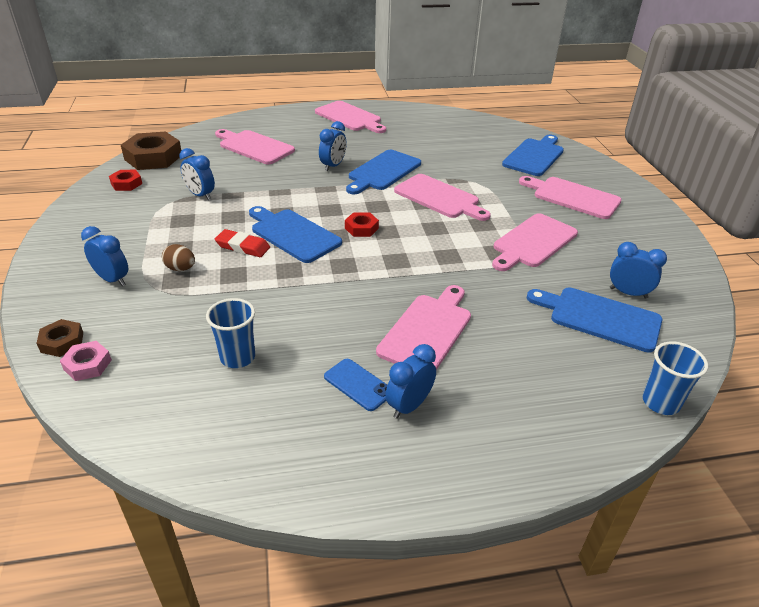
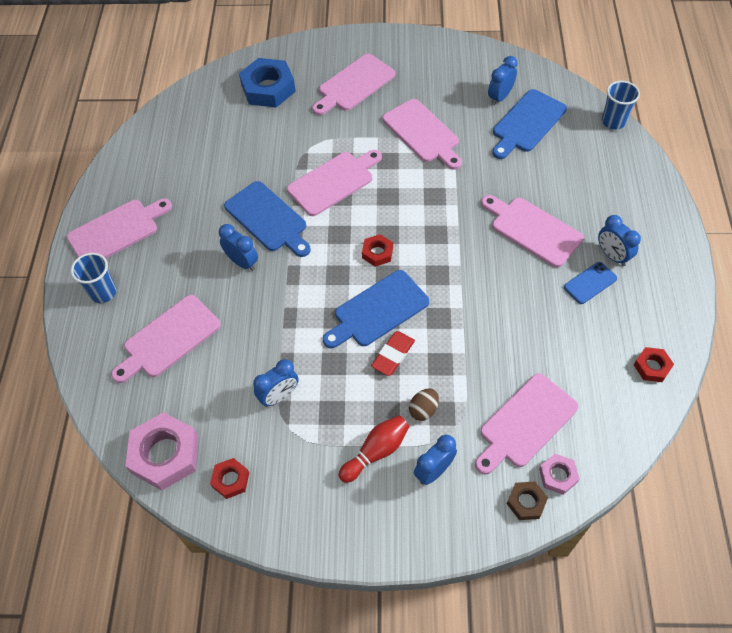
camera: 75 degrees left, 20 degrees up
(139, 246) = (376, 452): none -> red bowling pin
(153, 157) = (165, 454): brown nut -> pink nut
(157, 337) = (525, 423): none -> pink cutting board
(231, 451) = (652, 367): none -> red nut
(238, 357) = (555, 361): blue cup -> blue cup (103, 292)
(534, 156) = (268, 88): blue cutting board -> blue nut

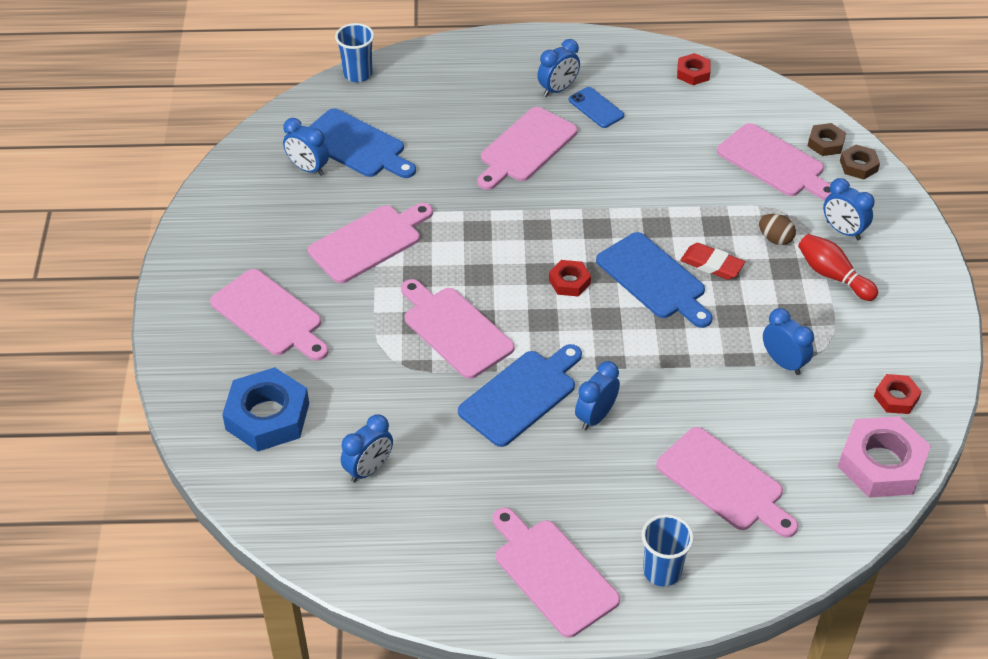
camera: 95 degrees left, 10 degrees down
(218, 138) = (369, 469): none -> blue clock
(558, 476) = (825, 143): pink nut -> brown nut

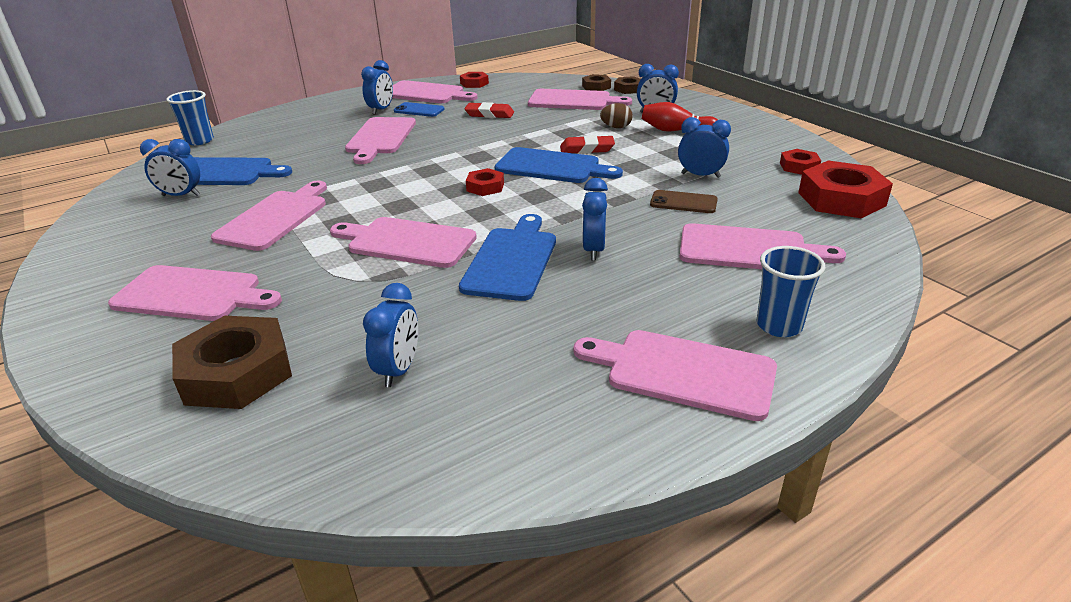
camera: 30 degrees left, 15 degrees down
(267, 416) = (237, 372): blue nut -> brown nut
(626, 73) = (426, 93): none -> pink cutting board
(663, 150) = (489, 114): none -> red eraser
(728, 394) = (683, 202): none -> brown phone
(881, 464) = (841, 199): pink nut -> red nut

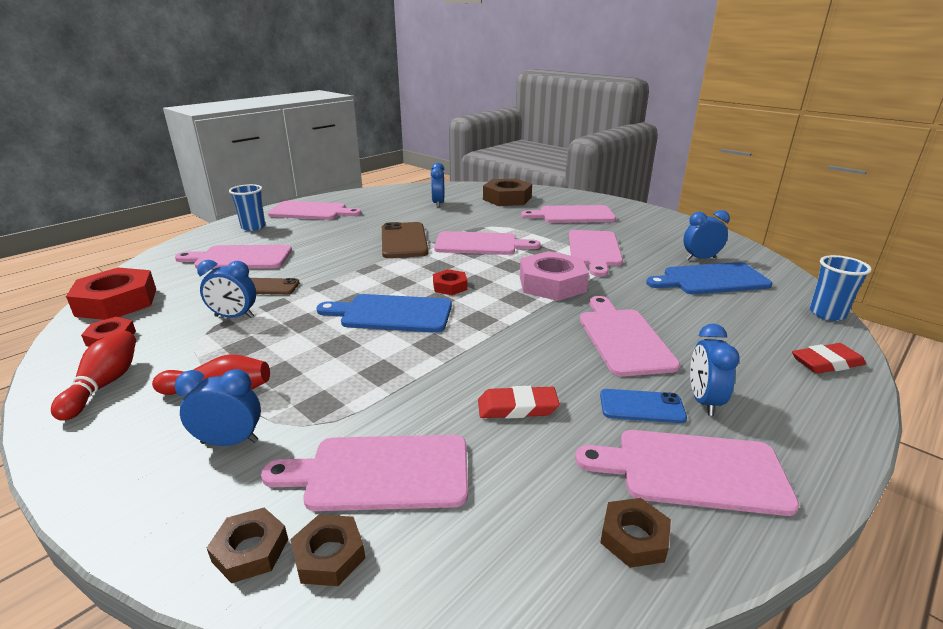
camera: 165 degrees right, 5 degrees down
(380, 181) = (552, 284): none -> pink nut
(474, 83) = (634, 538): red nut -> brown nut
(512, 260) = (403, 241): blue cutting board -> brown phone
(587, 149) = (354, 343): red eraser -> red eraser (826, 363)
(593, 250) = (350, 250): blue clock -> none
(616, 127) = (309, 392): brown egg -> none
(762, 139) = (104, 385): none -> red bowling pin

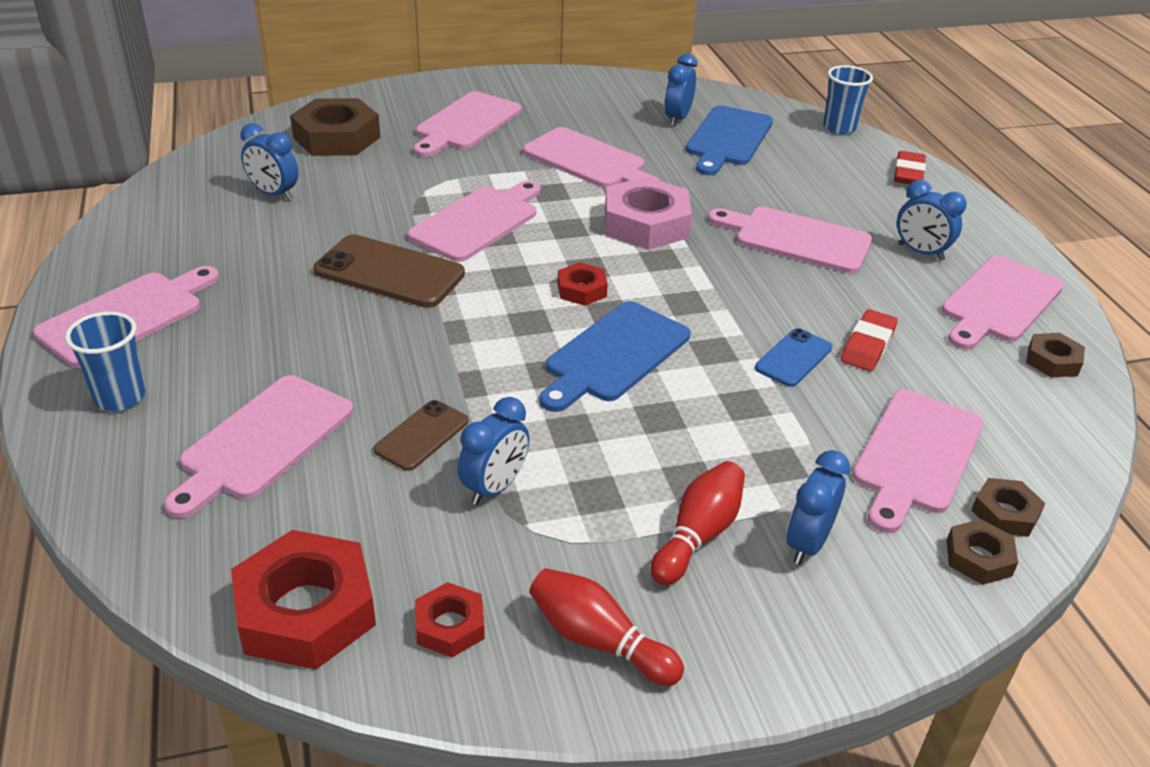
camera: 60 degrees left, 10 degrees up
(641, 406) = (909, 283): blue phone -> blue phone (793, 358)

